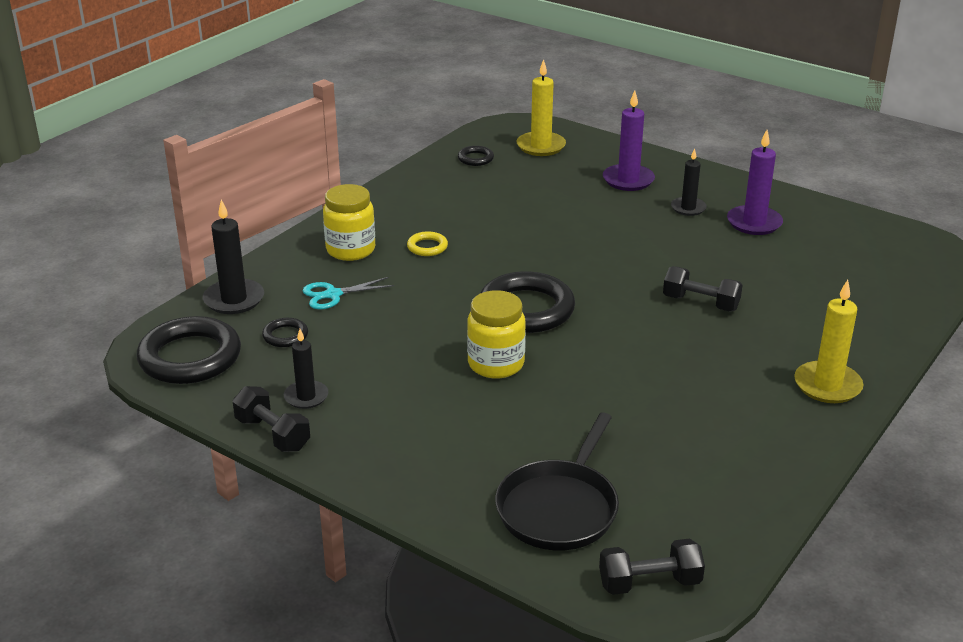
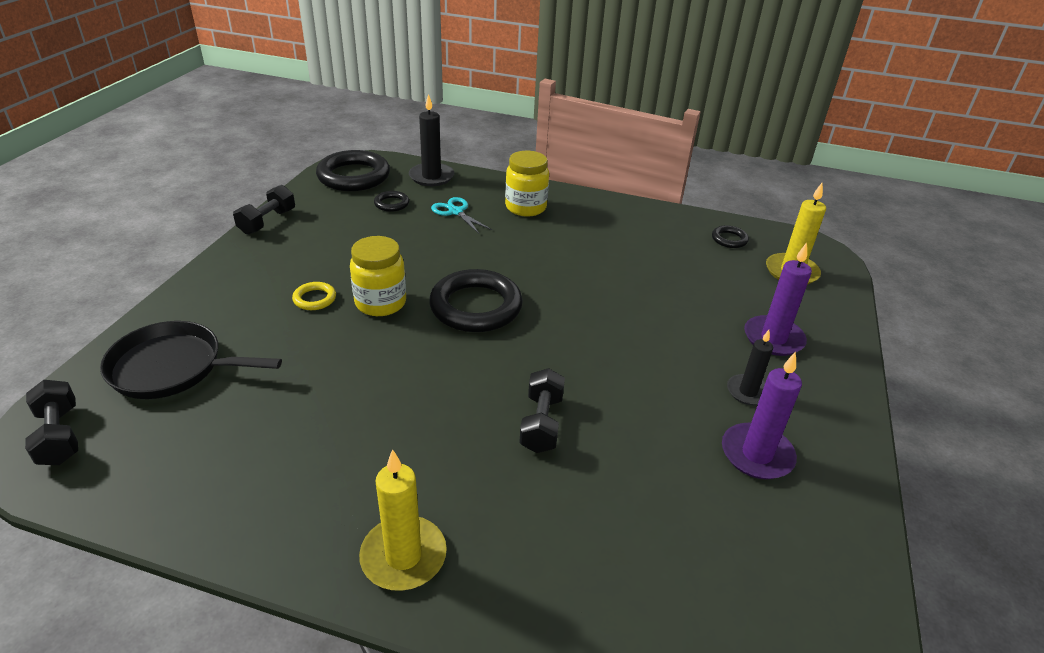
camera: 70 degrees right, 5 degrees up
(306, 397) = (315, 226): black candle -> none
(427, 247) = (552, 240): yellow ring -> yellow ring (314, 299)

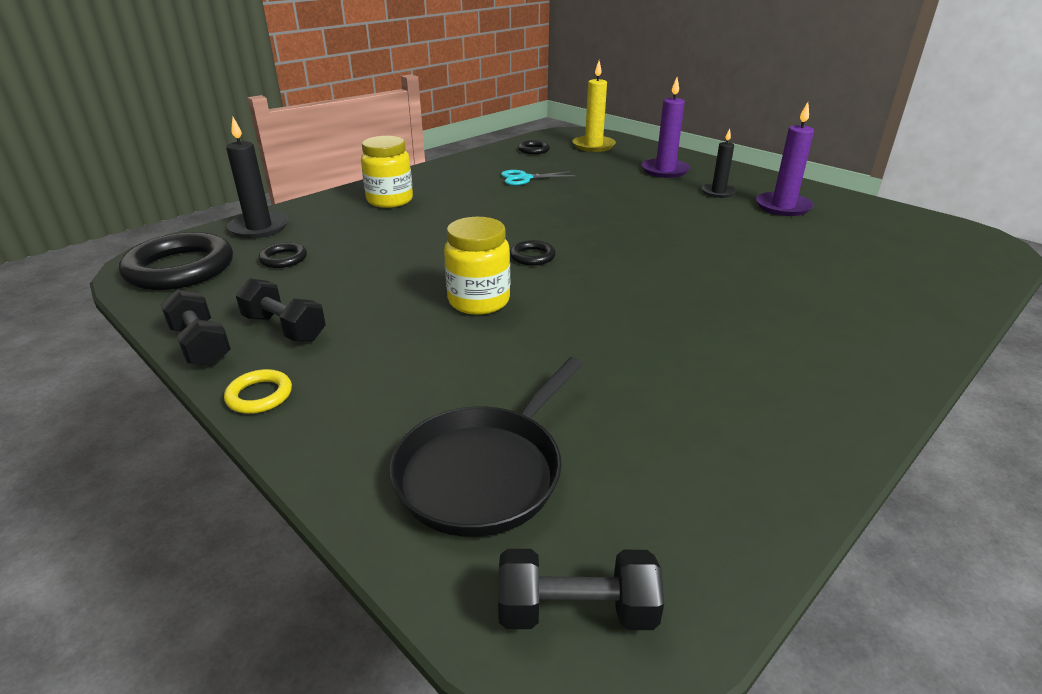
camera: 60 degrees left, 5 degrees down
(314, 299) = (430, 339): yellow ring -> yellow ring (259, 395)
(403, 556) = (864, 358): yellow candle -> none
(455, 212) = (351, 231): turquoise scissors -> turquoise scissors (524, 178)
(476, 306) = (532, 256): black ring -> black ring, size x0.46
(541, 423) = (718, 265): black dumbbell -> black dumbbell (285, 328)

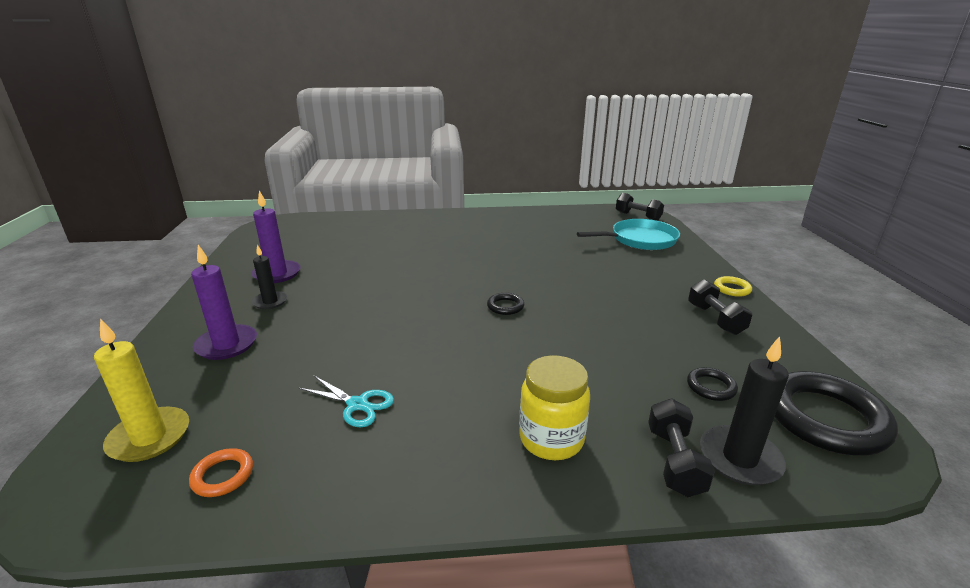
camera: 140 degrees left, 5 degrees down
(201, 345) = (775, 327): black dumbbell -> black dumbbell (674, 461)
(479, 301) = (578, 292): yellow jar -> none
(484, 472) = (640, 240): black pan -> turquoise pan
(533, 150) = (223, 475): black ring -> orange ring

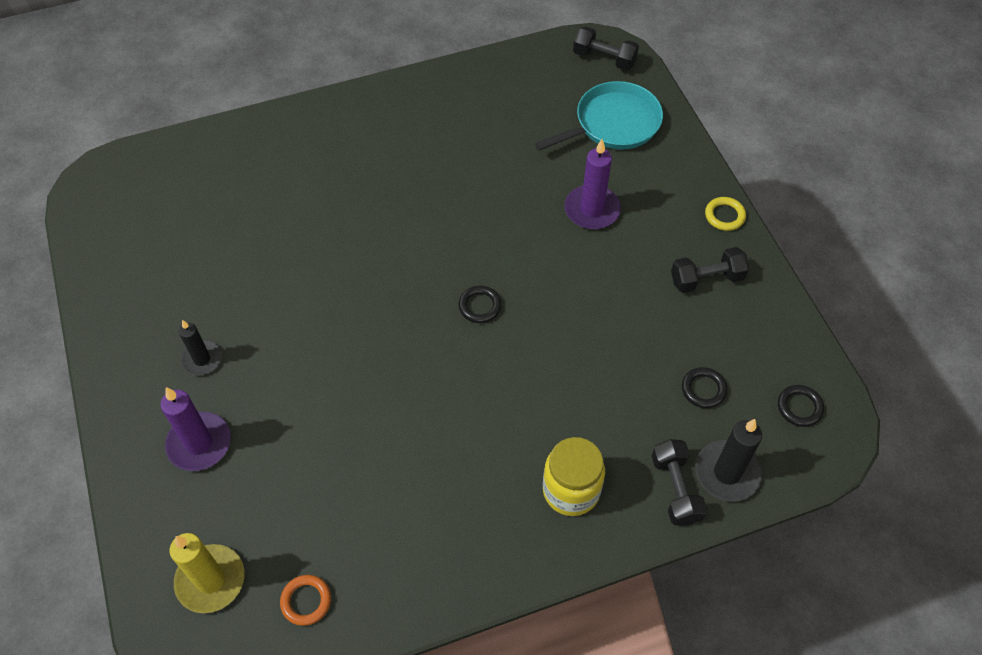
camera: 15 degrees left, 30 degrees up
(277, 274) = (176, 302): purple candle -> purple candle (592, 210)
(357, 404) = (383, 493): turquoise scissors -> none
(715, 319) = (706, 279): black dumbbell -> black dumbbell turned 75 degrees counterclockwise
(825, 418) = (799, 407): black ring -> black ring, size x0.46

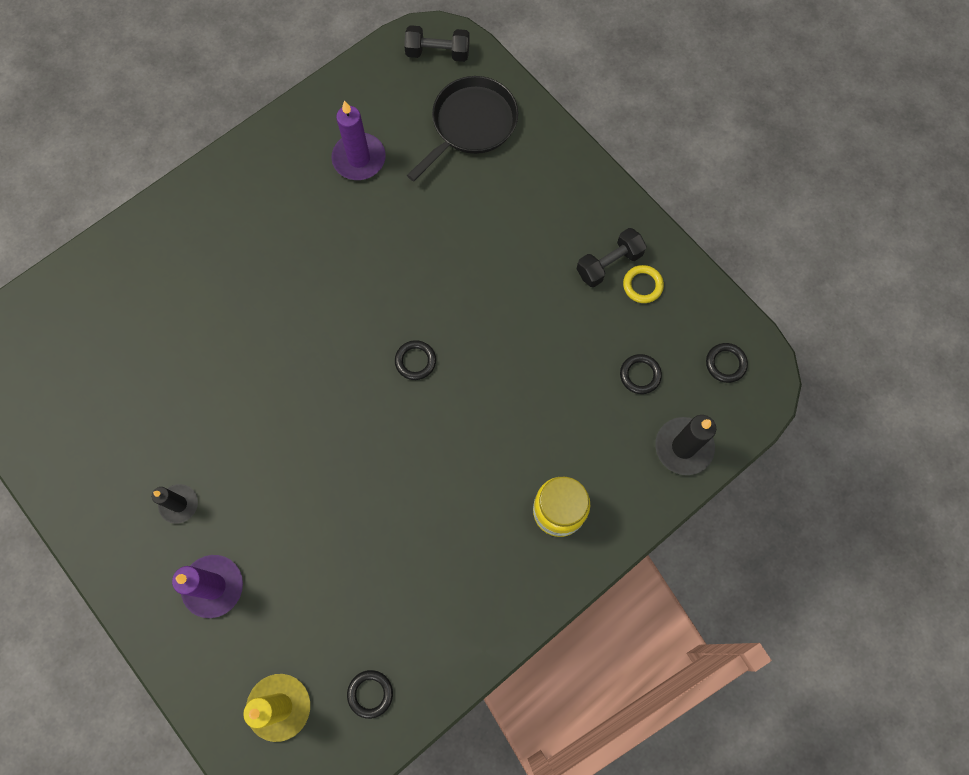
camera: 20 degrees left, 15 degrees up
(306, 601) = (370, 694): orange ring -> black ring
(592, 210) = (482, 225): purple candle -> purple candle (359, 159)
(613, 123) = (471, 124): turquoise pan -> black pan
(675, 489) = (645, 478): black dumbbell -> none
(724, 216) = (605, 192): yellow ring -> yellow ring (642, 285)

